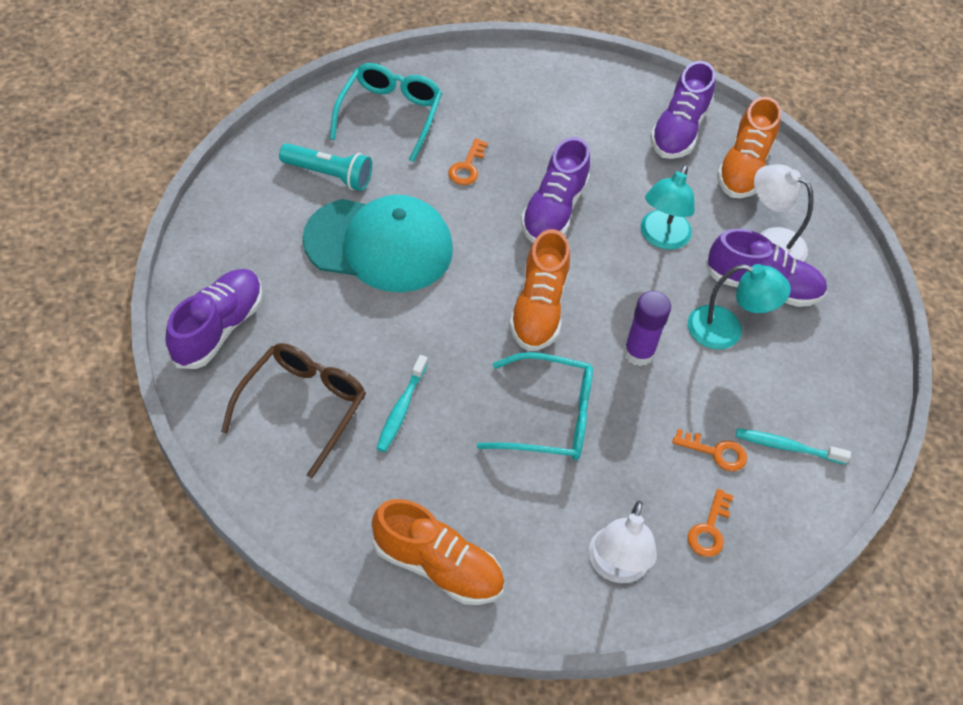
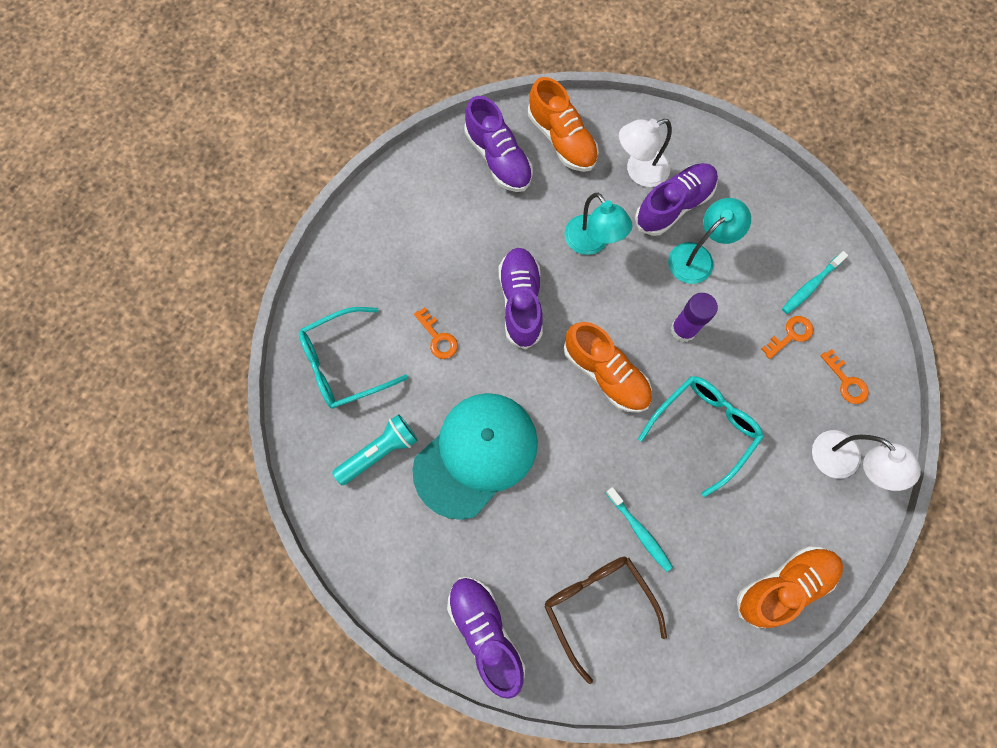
camera: 50 degrees left, 20 degrees up
(389, 115) = (344, 364): turquoise glasses -> turquoise glasses turned 75 degrees counterclockwise
(553, 211) = (520, 302): purple shoe -> purple shoe turned 150 degrees counterclockwise

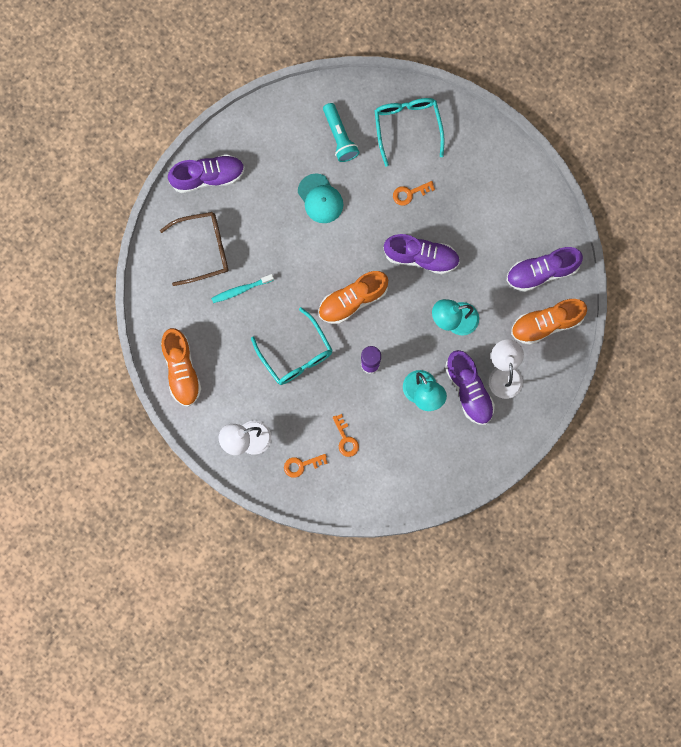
camera: 105 degrees right, 5 degrees up
(476, 455) = (320, 199): turquoise cap -> turquoise cap, size x0.56
(810, 286) = (378, 468): turquoise toothbrush -> none

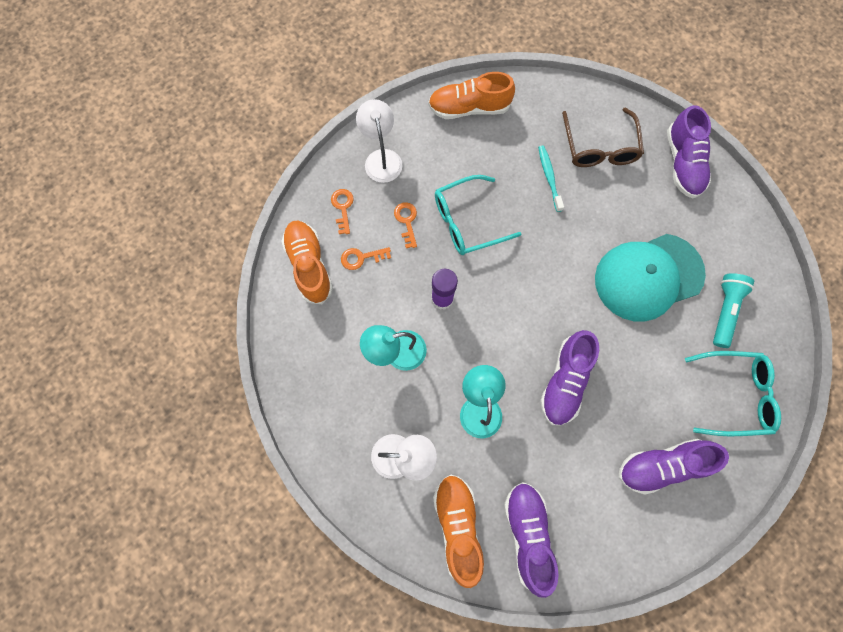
camera: 100 degrees right, 5 degrees down
(320, 199) = (648, 277): turquoise cap -> turquoise cap, size x1.78
(339, 137) = (724, 311): turquoise flashlight -> turquoise flashlight turned 120 degrees clockwise
(352, 300) = (521, 292): orange shoe -> orange shoe (309, 265)
(410, 193) = (647, 382): orange key -> orange key (406, 221)
(469, 390) = (390, 408): purple shoe -> purple shoe (661, 465)

